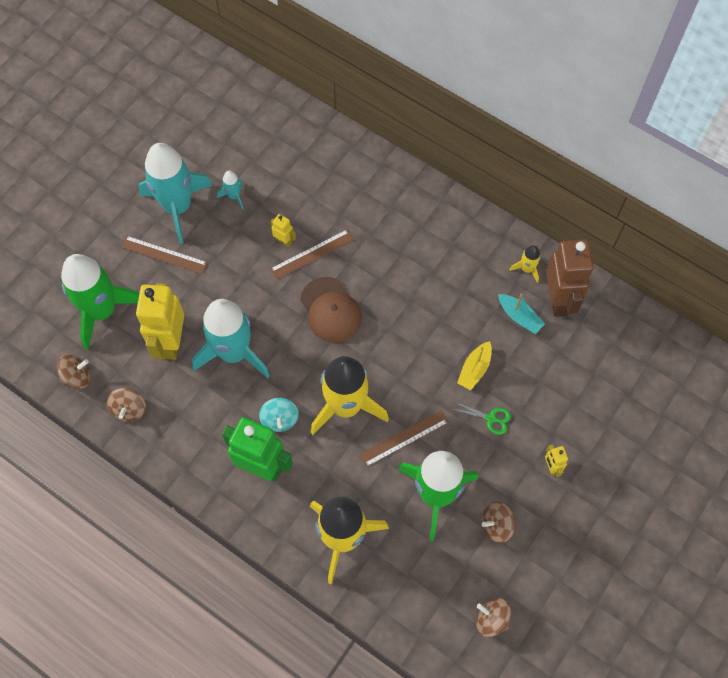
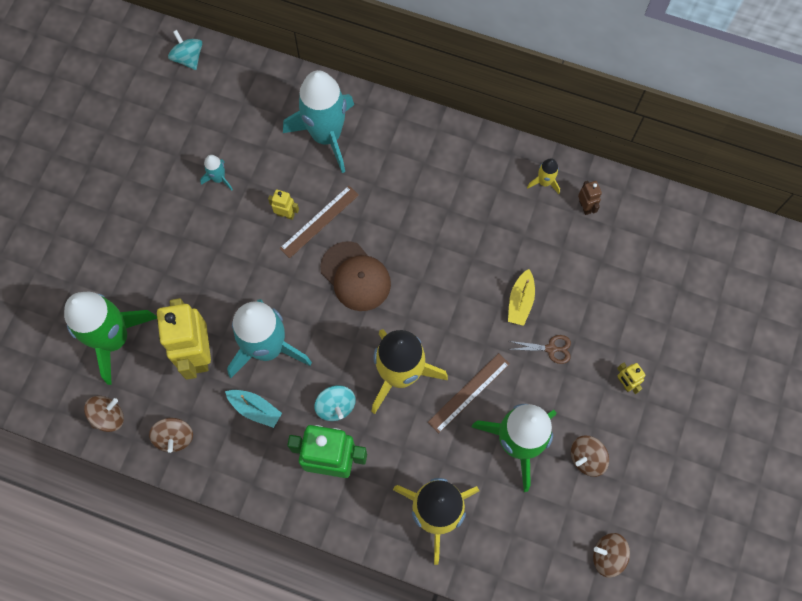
camera: 15 degrees left, 5 degrees up
(164, 255) = (162, 261): brown ruler -> none
(178, 207) = (162, 205): turquoise rocket -> turquoise rocket (326, 135)
(237, 87) = (188, 58): none -> turquoise spinning top
(491, 418) = (551, 349): green scissors -> brown scissors
(519, 317) = (550, 235): turquoise boat -> turquoise boat (255, 409)
(558, 300) = (585, 207): brown robot -> brown robot, size x0.44

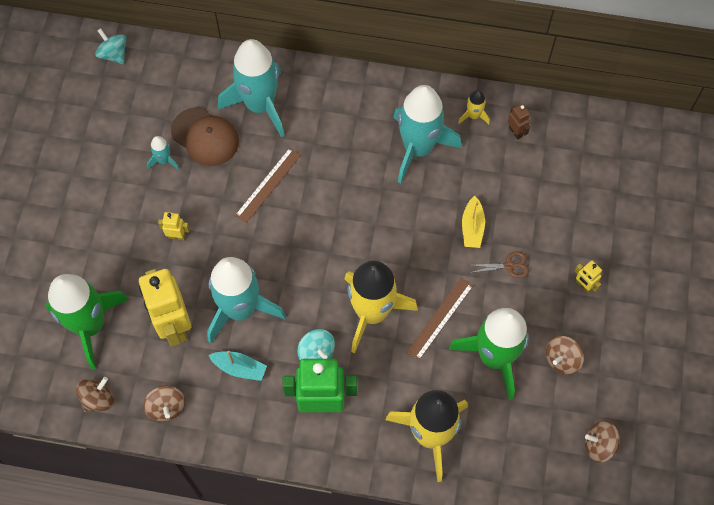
camera: 10 degrees left, 5 degrees down
(286, 214) = (235, 183): yellow robot -> yellow robot (177, 236)
(355, 276) = (312, 230): brown cap -> brown cap (205, 137)
(480, 207) = (418, 148): none -> turquoise rocket

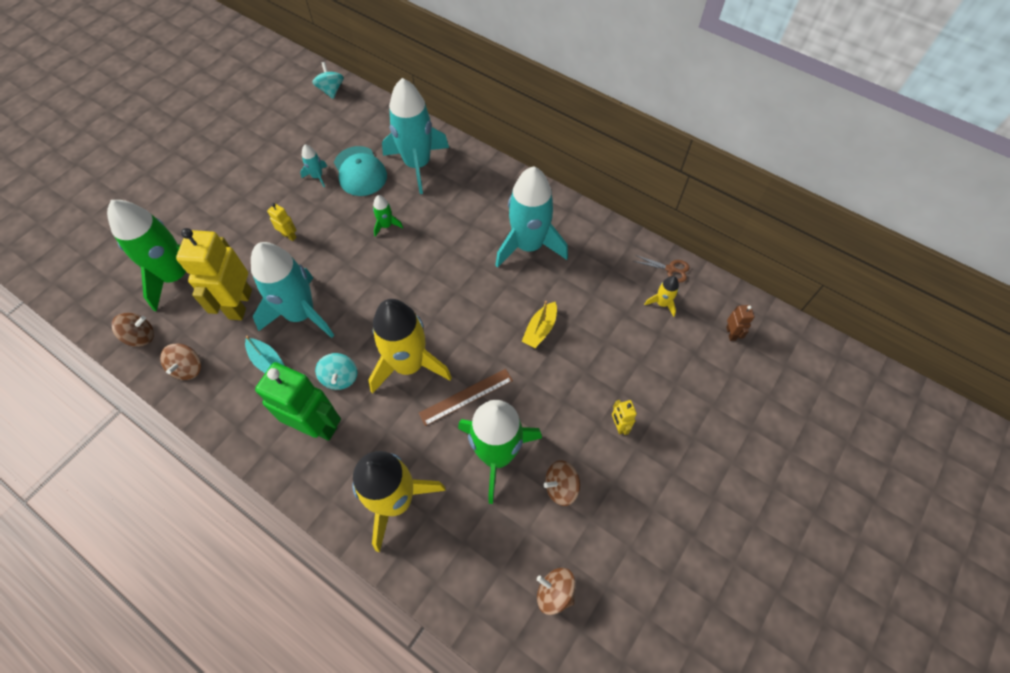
camera: 25 degrees right, 5 degrees down
(205, 137) = (360, 171): brown cap -> turquoise cap
(268, 185) = (386, 225): brown ruler -> green rocket
(473, 115) = (592, 238): yellow rocket -> yellow rocket (662, 303)
(509, 266) = (556, 377): brown scissors -> brown scissors (670, 269)
(515, 132) = (623, 265): brown robot -> brown robot (731, 333)

